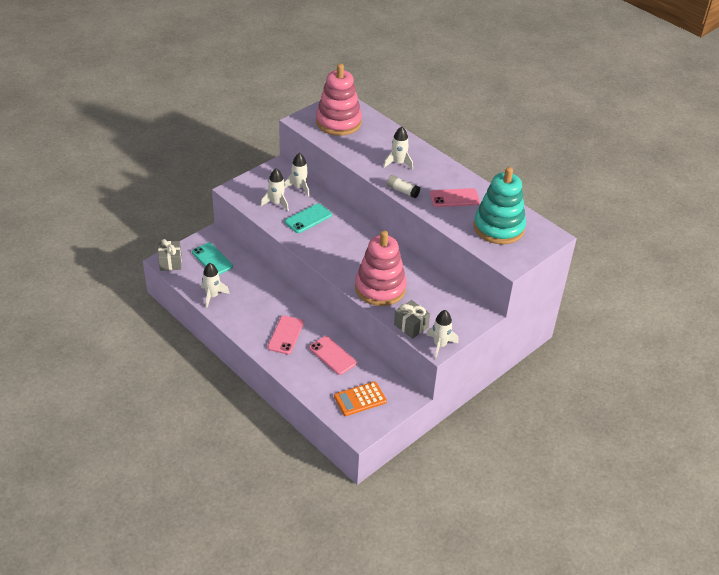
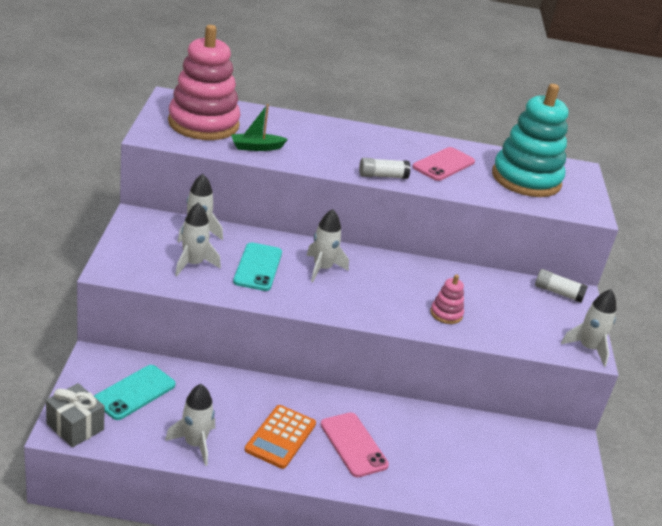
camera: 45 degrees left, 10 degrees down
(212, 259) = (134, 392): turquoise phone -> turquoise phone turned 60 degrees counterclockwise
(332, 355) = (437, 439): pink phone -> none
(350, 147) = (256, 147): none -> green boat
(360, 399) = (532, 476): orange calculator -> orange calculator (280, 437)
(380, 288) = (446, 314): pink stacking toy -> pink stacking toy, size x0.42
(398, 163) = (335, 147): white rocket -> white rocket (322, 269)
(411, 326) = (533, 342): grey gift -> none
(470, 309) = (558, 293): none -> white glue stick

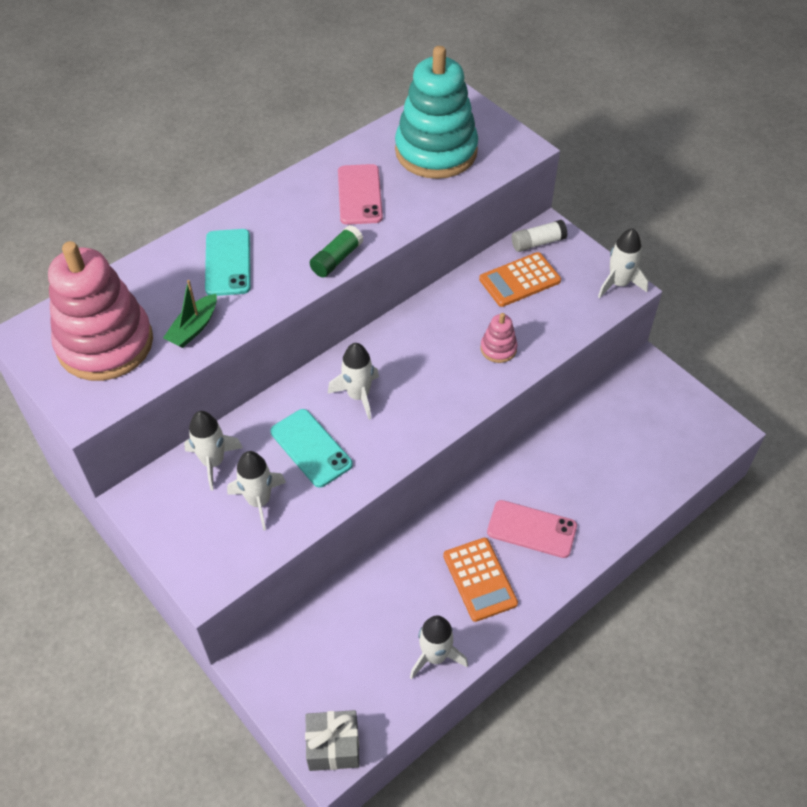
camera: 40 degrees left, 20 degrees up
(134, 392) = (328, 662): turquoise phone -> turquoise phone (228, 263)
(382, 176) = (336, 259): white glue stick -> green glue stick
(515, 298) = (520, 280): none -> orange calculator

